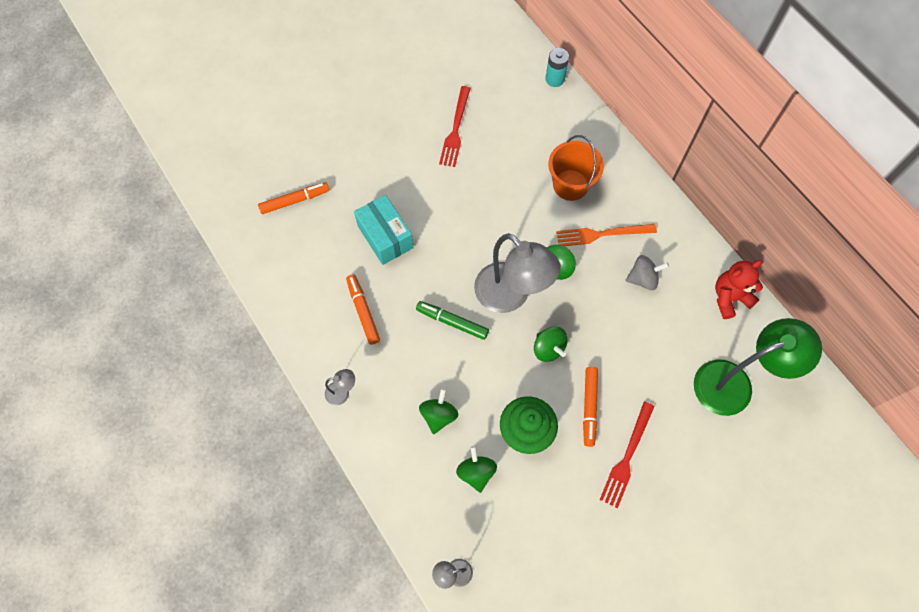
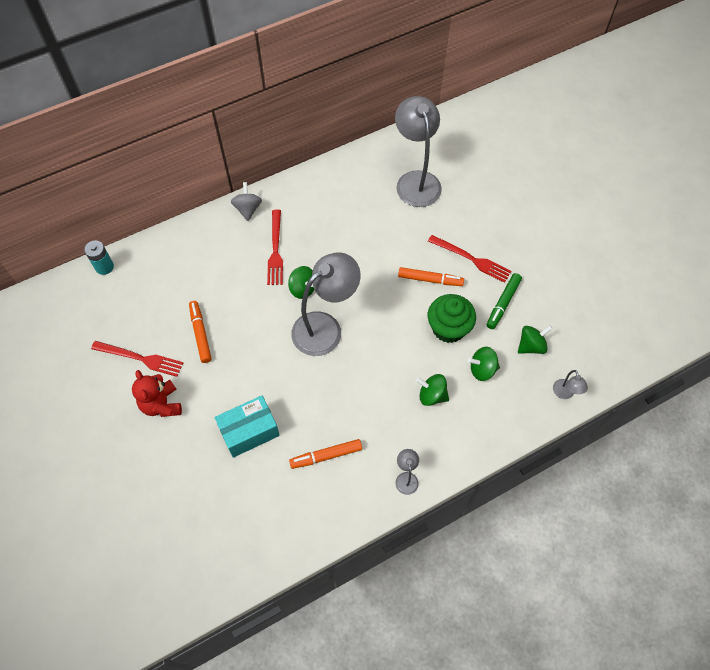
camera: 85 degrees left, 5 degrees down
(295, 200) = (192, 521): orange marker -> orange marker (200, 334)
(452, 322) = (345, 377): green marker -> green marker (503, 303)
(548, 349) = (377, 303): green spinning top -> green spinning top (531, 346)
(570, 185) = (222, 268): orange bucket -> none
(602, 234) = (275, 250): orange fork -> red fork
(643, 279) = (321, 226): grey spinning top -> grey spinning top (248, 209)
(729, 298) = (345, 171): red teddy bear -> red teddy bear (161, 404)
(734, 383) = (416, 181): green lamp -> grey lamp

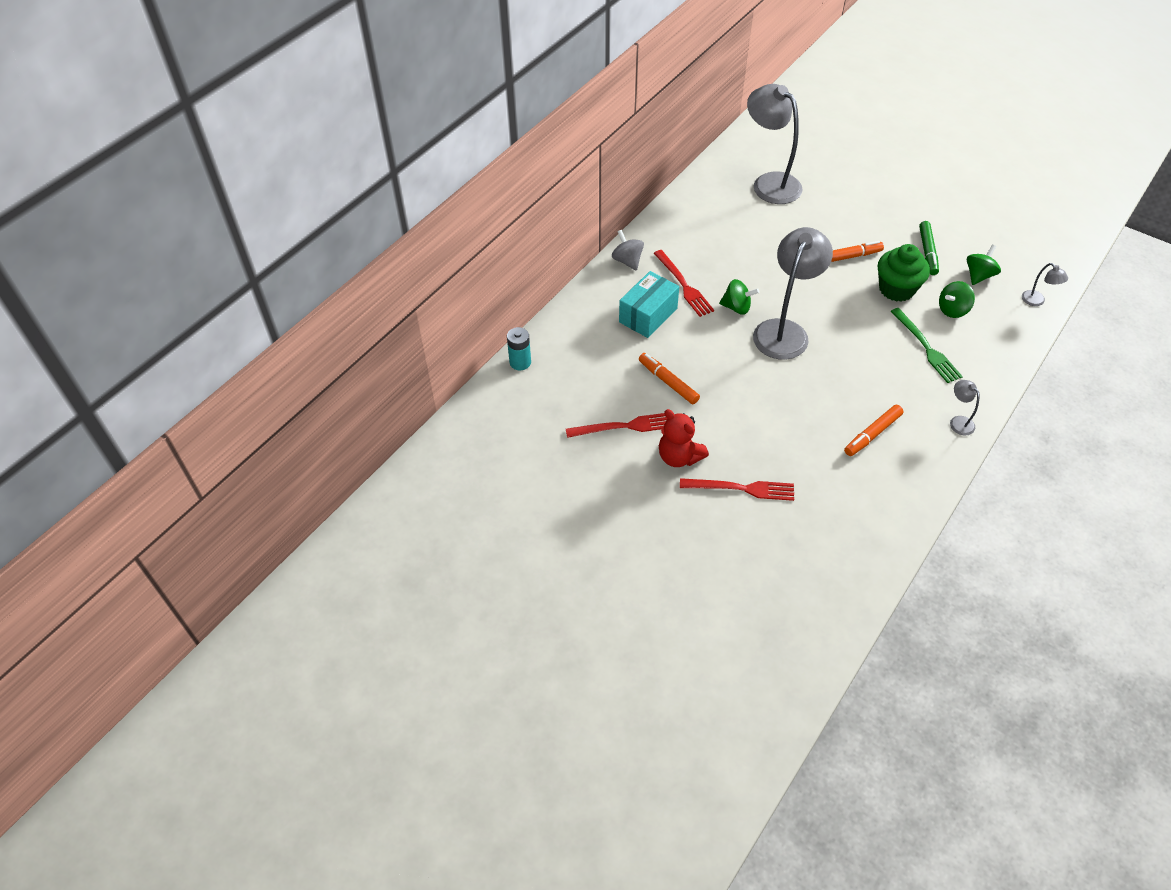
camera: 25 degrees left, 10 degrees down
(249, 431) = (784, 444): turquoise box -> turquoise box (648, 315)
(432, 395) = (926, 347): green spinning top -> green fork
(471, 259) = (871, 227): red fork -> red fork (741, 489)

